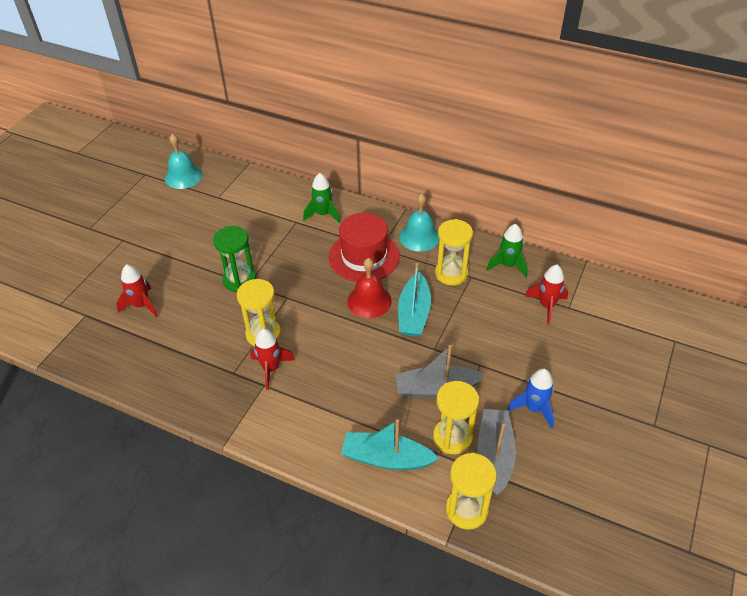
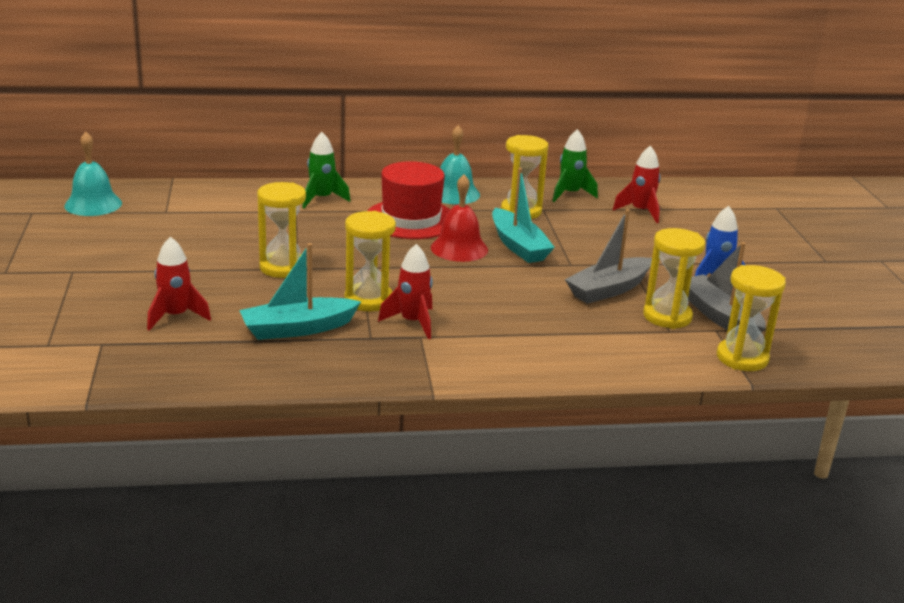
camera: 35 degrees left, 20 degrees down
(239, 280) = (283, 268): green hourglass -> yellow hourglass
(386, 458) = (623, 349): turquoise boat -> turquoise boat (297, 329)

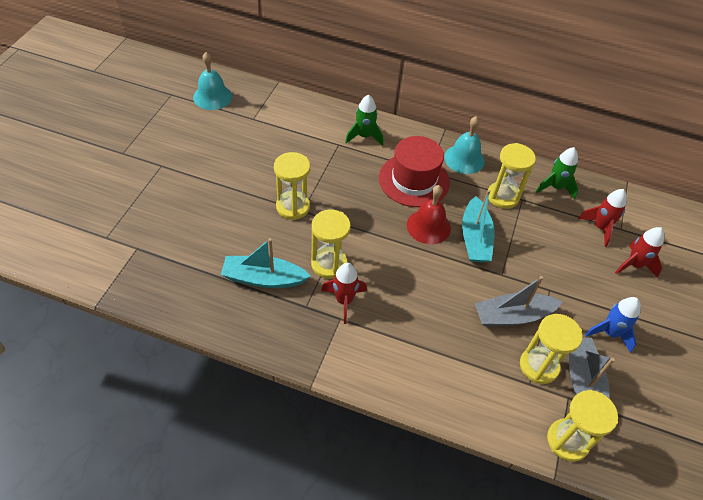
camera: 25 degrees right, 25 degrees up
(176, 316) = (195, 236): red rocket -> red rocket (634, 265)

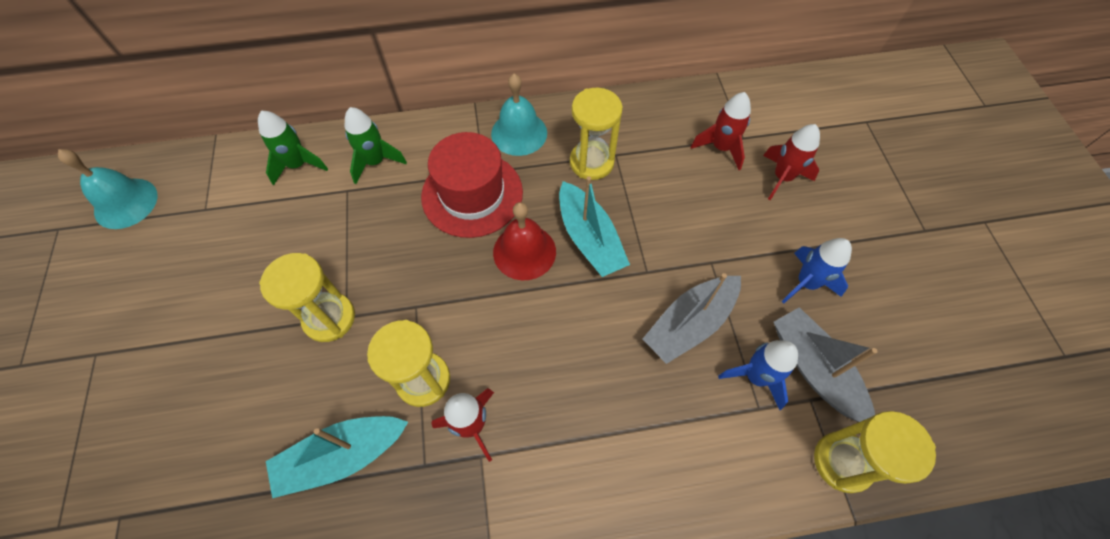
camera: 25 degrees left, 10 degrees up
(538, 366) = (756, 376): yellow hourglass -> blue rocket
(555, 187) = (644, 119): green rocket -> green rocket (298, 165)

